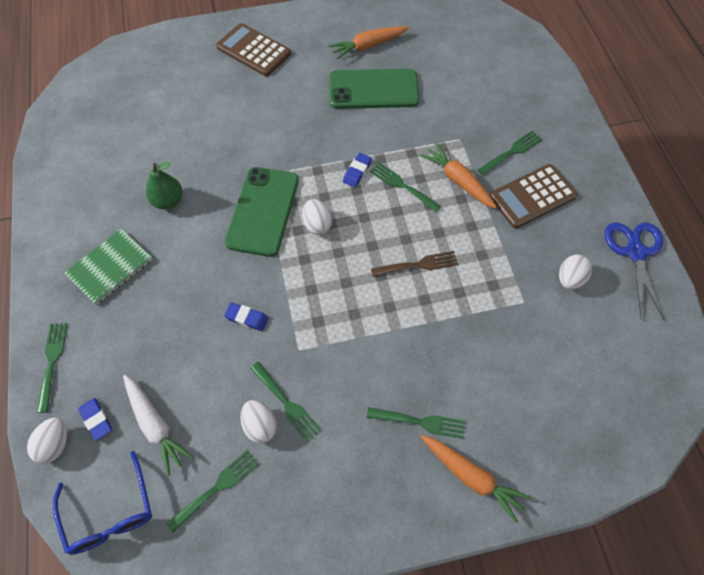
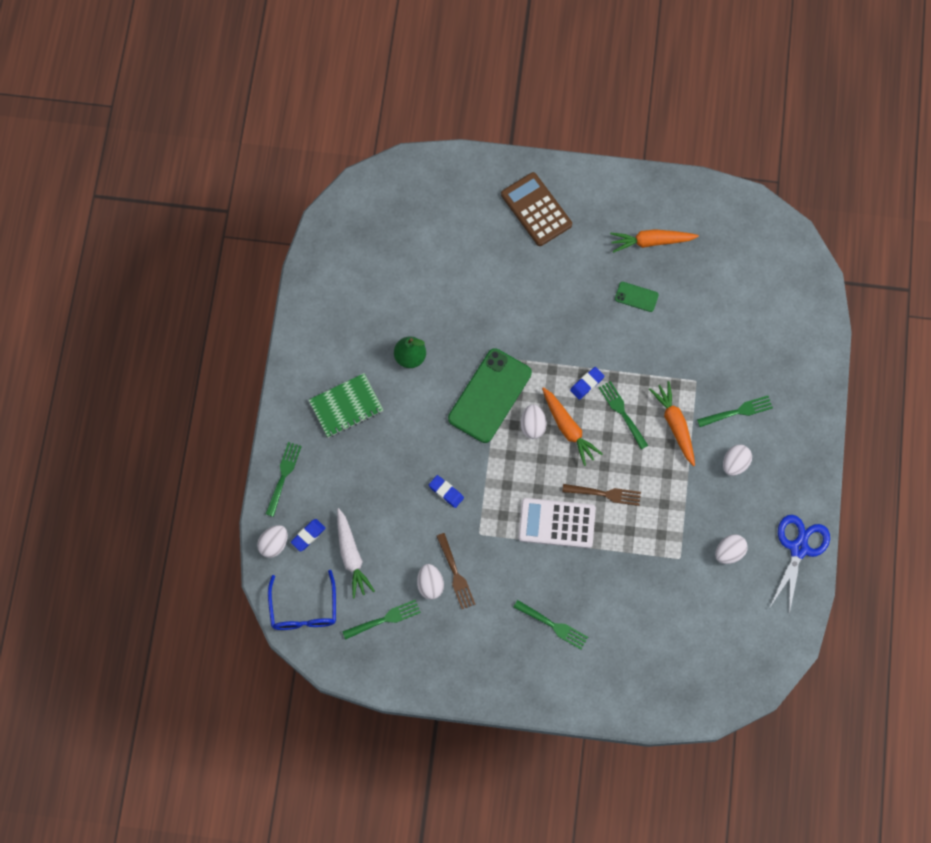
camera: 20 degrees right, 10 degrees up
(96, 420) = (308, 535): blue eraser -> blue eraser turned 60 degrees clockwise
(286, 403) = (455, 574): green fork -> brown fork
(373, 89) = (636, 297): green phone -> green phone, size x0.45
(379, 310) = (557, 523): none -> white calculator
(472, 477) = (575, 679): orange carrot -> orange carrot (568, 428)
(532, 196) = (735, 463): brown calculator -> white egg

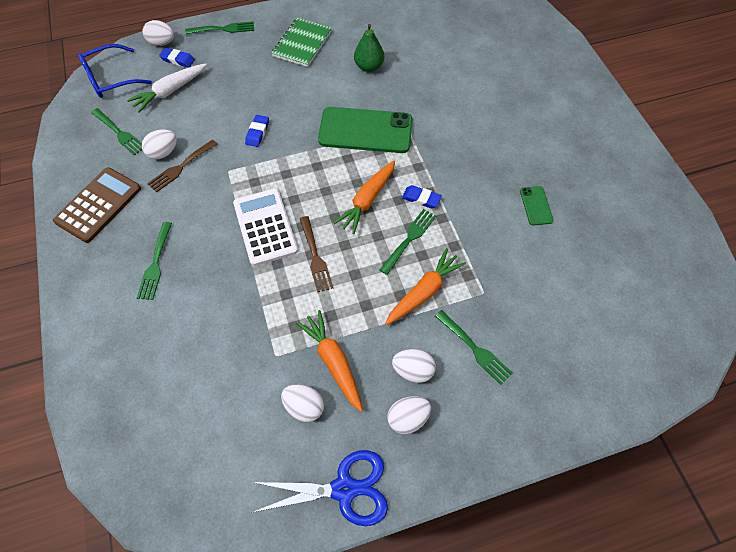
camera: 65 degrees right, 10 degrees down
(346, 406) = (302, 44): green notebook -> green notebook turned 75 degrees clockwise
(532, 425) = (354, 172): white egg -> white egg (407, 418)
(536, 209) = (561, 100): brown calculator -> brown calculator (99, 205)
(651, 242) = (600, 197): orange carrot -> orange carrot (333, 361)

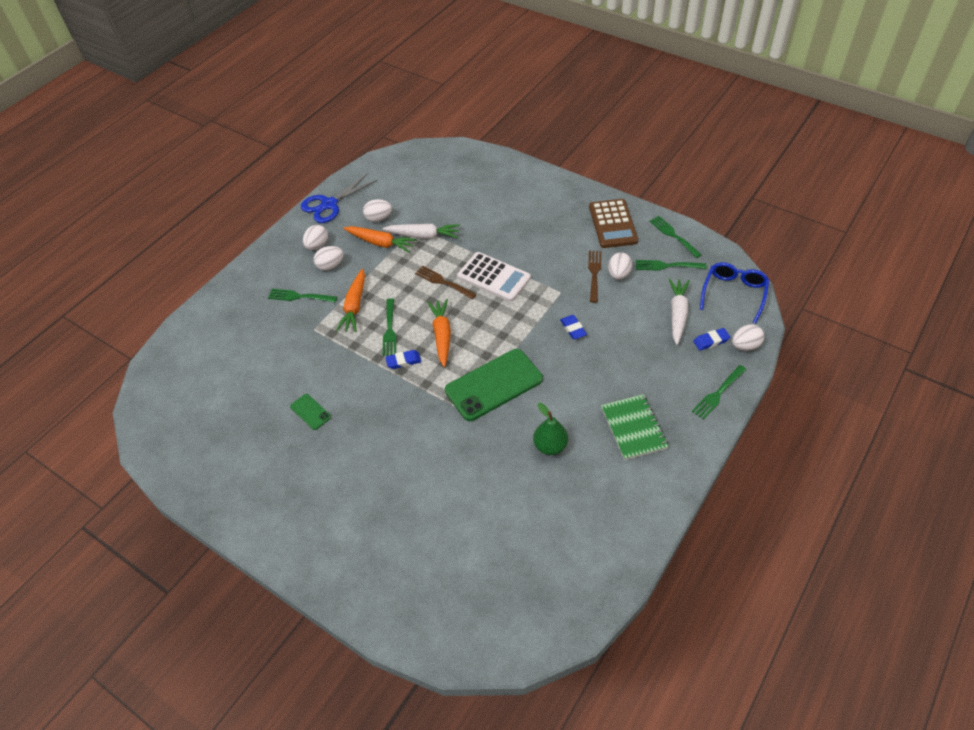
camera: 145 degrees right, 10 degrees down
(155, 264) = (536, 221): green fork -> green fork (673, 235)
(280, 335) = (423, 236): none -> white carrot

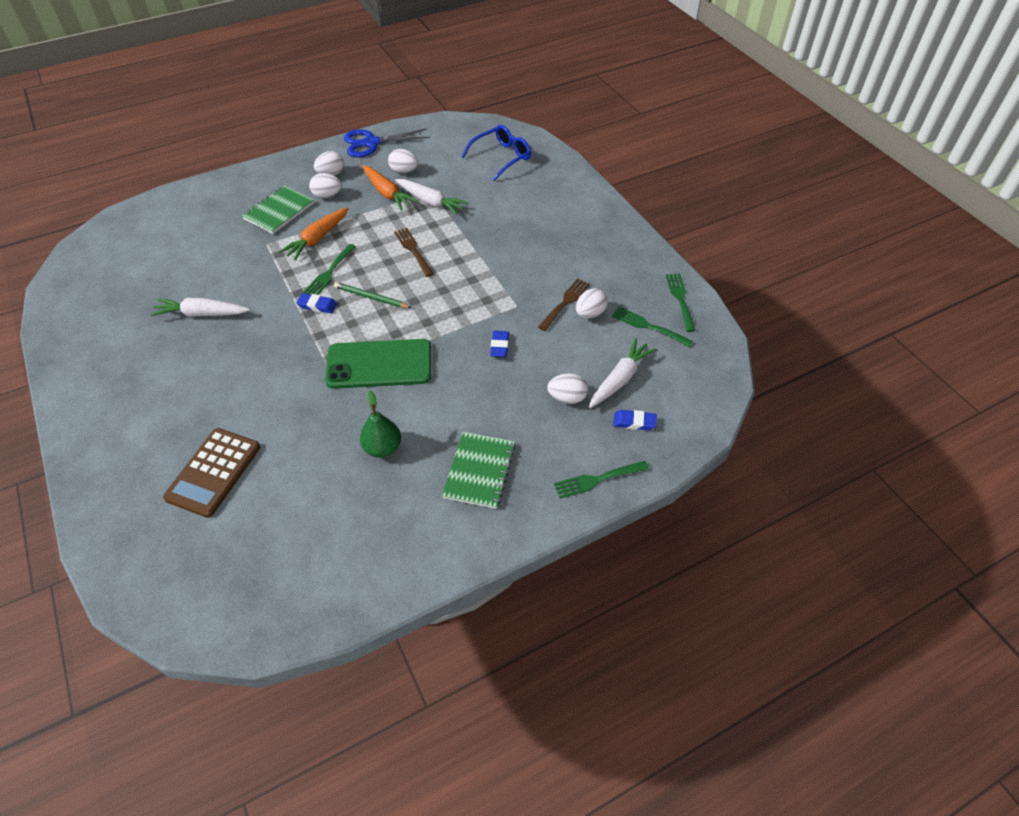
camera: 25 degrees right, 0 degrees up
(299, 296) = (279, 211): green fork -> green notebook
(310, 412) = (202, 314): green phone -> white carrot
(442, 335) = (371, 297): orange carrot -> green pencil
(494, 277) = (463, 265): white calculator -> none
(612, 224) = (624, 263): brown calculator -> brown calculator (213, 472)
(734, 293) = (700, 385): blue glasses -> blue glasses (501, 157)
(745, 346) = (668, 444): white egg -> white egg (567, 398)

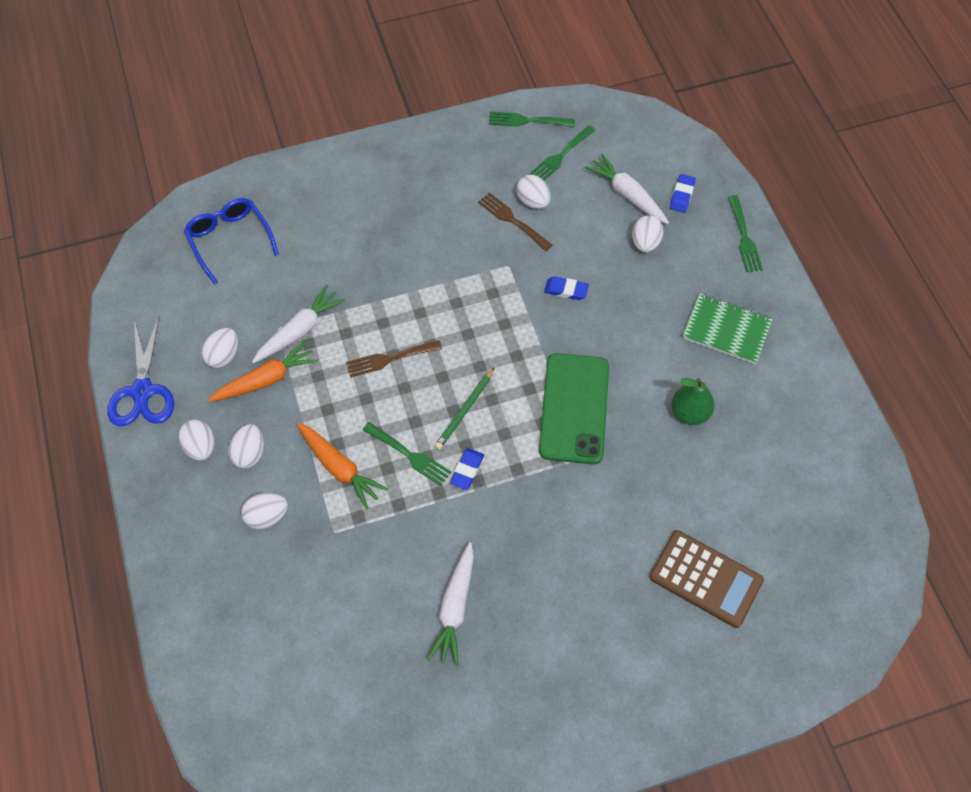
camera: 80 degrees left, 10 degrees up
(279, 211) = (267, 516): green notebook -> white egg

